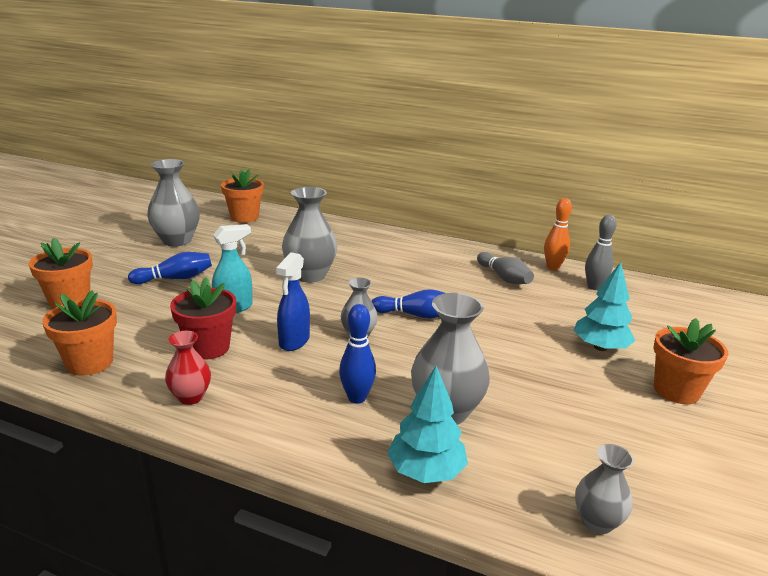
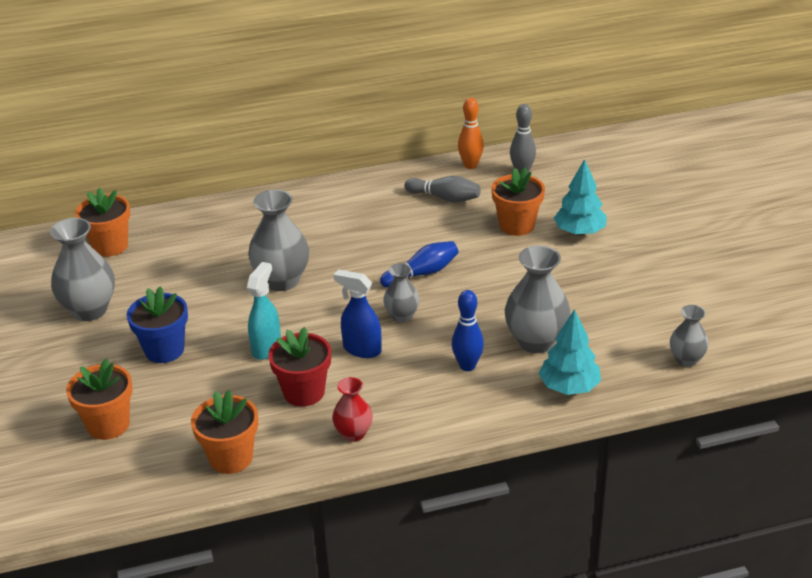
camera: 35 degrees left, 10 degrees up
(175, 278) = (164, 350): blue bowling pin -> blue flower pot
(294, 341) = (361, 349): blue spray bottle -> blue spray bottle turned 135 degrees clockwise
(676, 390) = (655, 243): orange flower pot -> orange flower pot (517, 225)

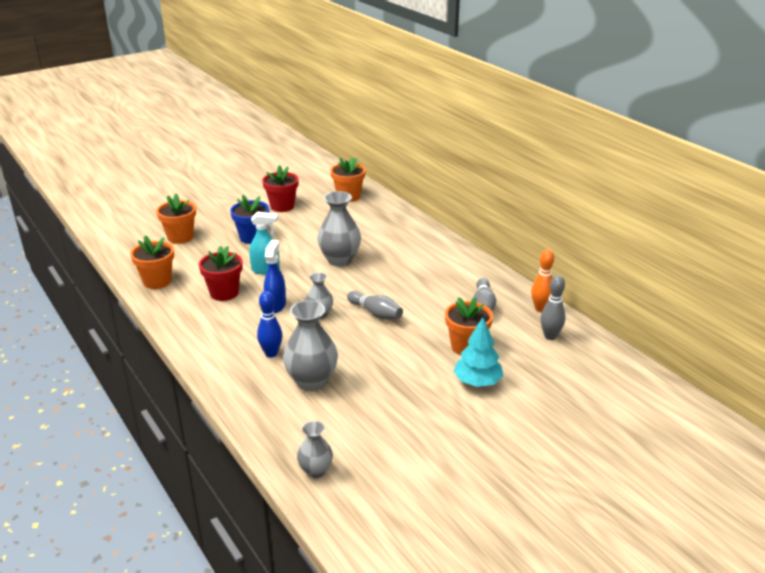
camera: 70 degrees right, 5 degrees down
(89, 310) = (282, 206): grey vase -> red flower pot
(353, 434) = (186, 320): red vase -> none
(422, 273) = (375, 313): blue bowling pin -> grey bowling pin
(569, 387) = (259, 407): turquoise tree -> none

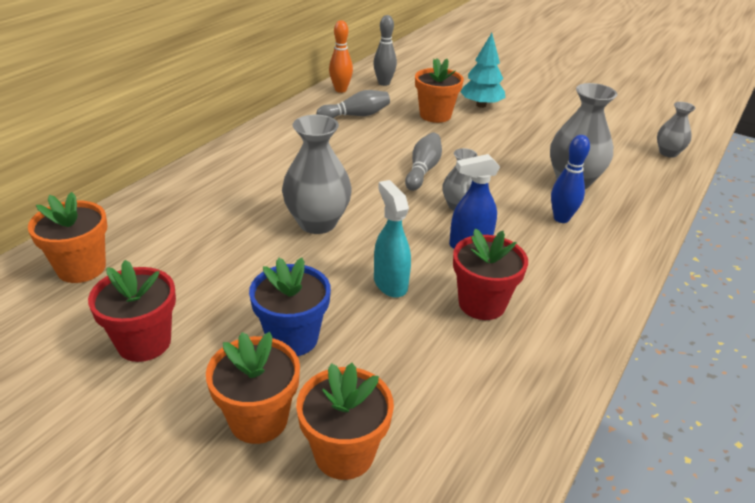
camera: 115 degrees left, 5 degrees up
(157, 281) = (517, 403): orange flower pot -> orange flower pot (258, 419)

